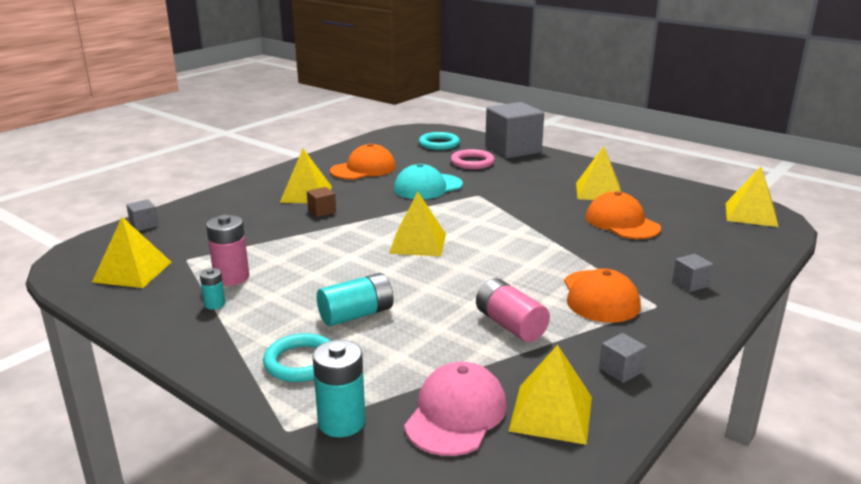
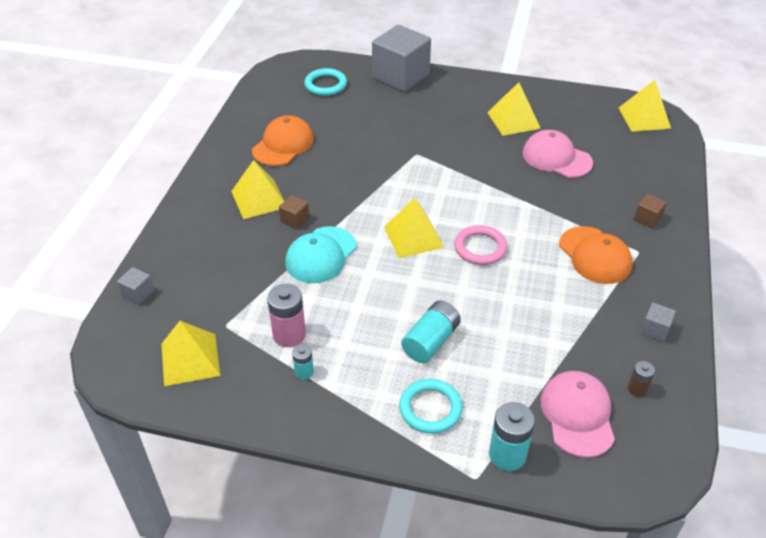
camera: 25 degrees left, 20 degrees up
(427, 187) = (364, 155): turquoise cap -> turquoise cap (321, 255)
(472, 162) = (378, 106): pink ring -> pink ring (480, 248)
(510, 325) = (552, 310): pink battery -> none
(551, 413) = (637, 389): yellow pyramid -> brown battery
(622, 223) = (556, 158): orange cap -> pink cap
(690, 284) = (647, 218): grey cube -> brown cube

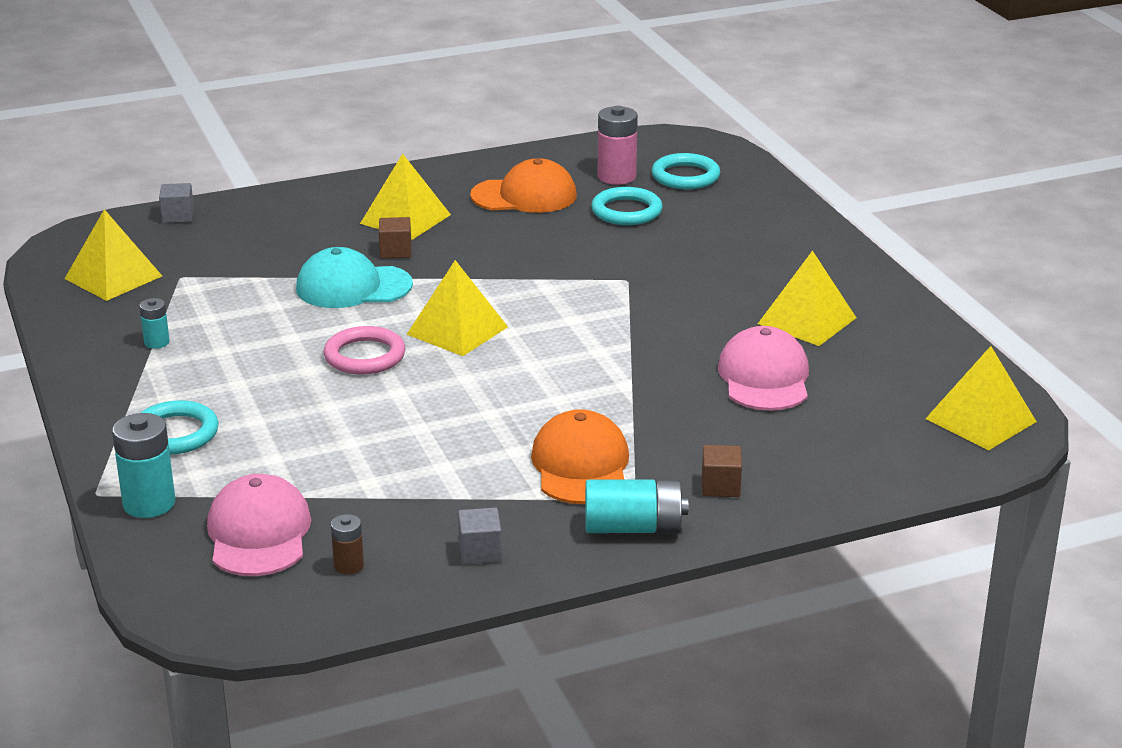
camera: 55 degrees right, 15 degrees down
(289, 335) = (204, 315): pink battery -> pink battery (616, 177)
(342, 120) = (626, 211): none -> turquoise ring
(400, 76) = (783, 214): grey cube -> none
(431, 341) = (283, 400): turquoise battery -> turquoise battery (633, 527)
(480, 248) = (491, 380): pink ring -> pink ring (364, 356)
(577, 415) = (259, 533): pink cap -> pink cap turned 60 degrees counterclockwise
(595, 255) = (581, 466): orange cap -> orange cap turned 150 degrees clockwise

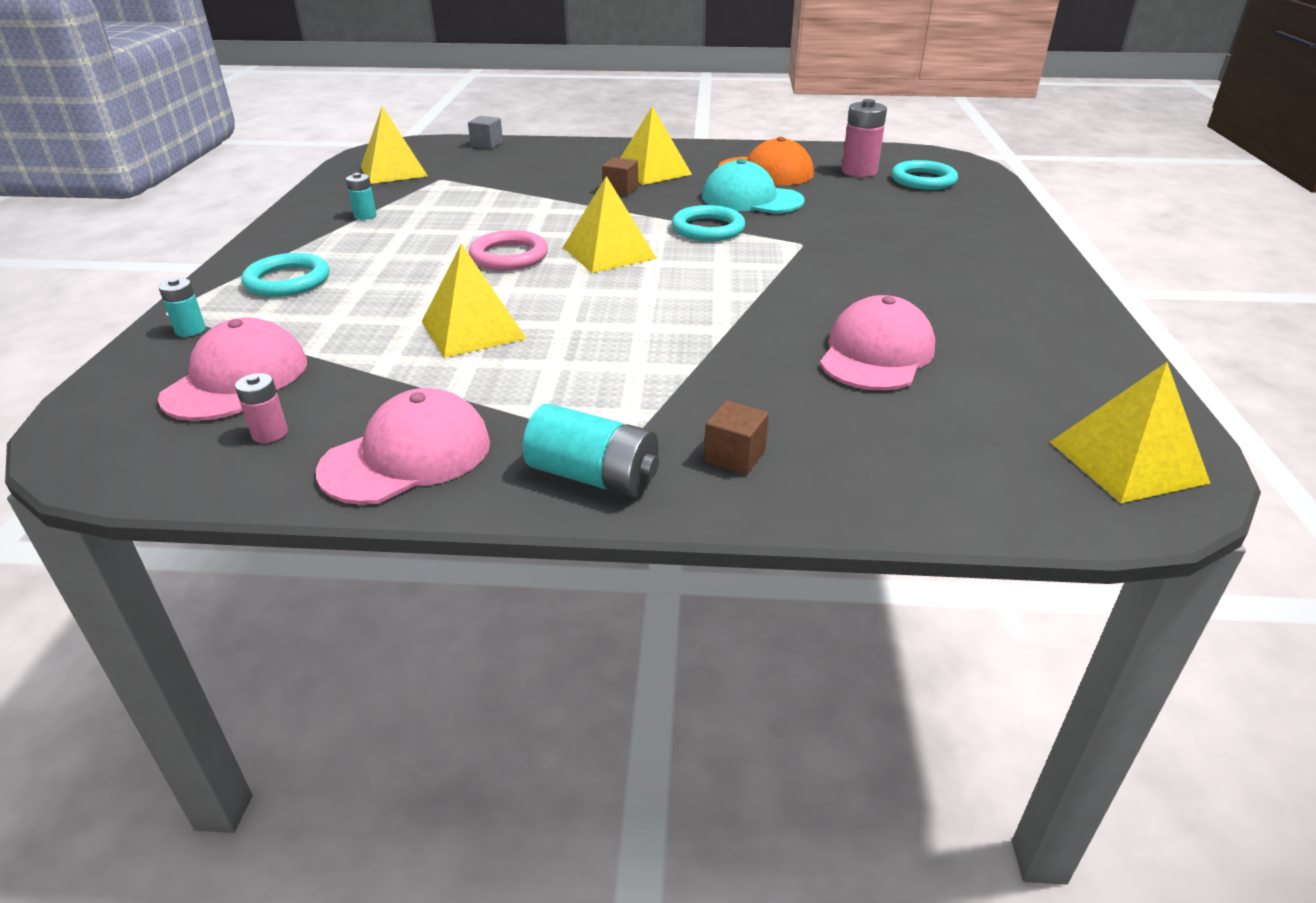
camera: 25 degrees right, 5 degrees up
(149, 503) = (190, 330): turquoise battery -> turquoise battery, size x0.55
(348, 566) = (270, 433): brown battery -> pink battery
(353, 287) = (559, 207): turquoise cap -> turquoise cap (751, 199)
(480, 552) = (407, 456): grey cube -> pink cap
(581, 466) = (602, 394): orange cap -> none
(626, 211) = (847, 195): turquoise ring -> turquoise ring (708, 229)
(807, 320) = (963, 310): yellow pyramid -> yellow pyramid (473, 329)

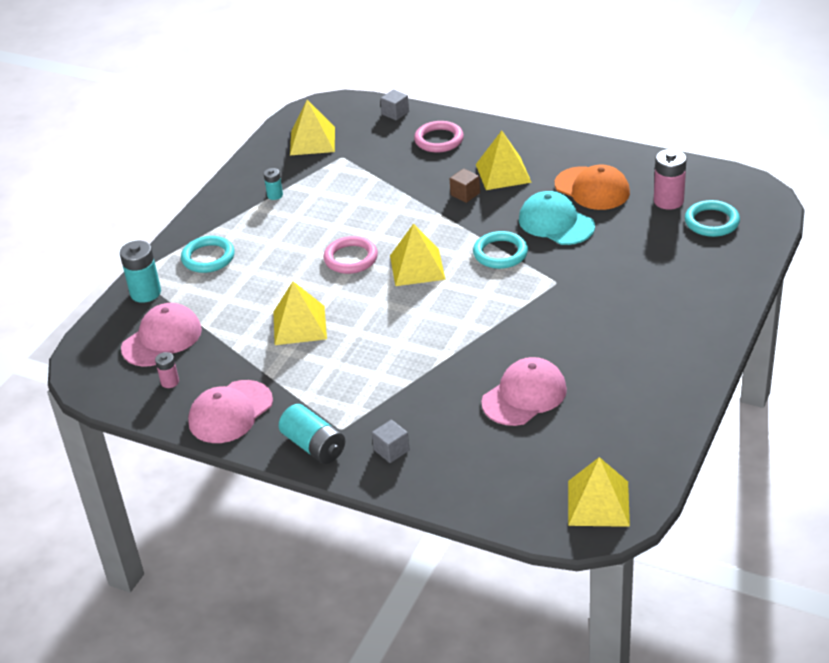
camera: 25 degrees right, 5 degrees up
(190, 330) = (145, 293): turquoise battery -> turquoise battery, size x1.81
(407, 456) = (230, 412): pink cap -> pink cap turned 150 degrees clockwise
(554, 157) = (439, 140): none -> pink ring
(734, 456) = (391, 450): brown cube -> grey cube

